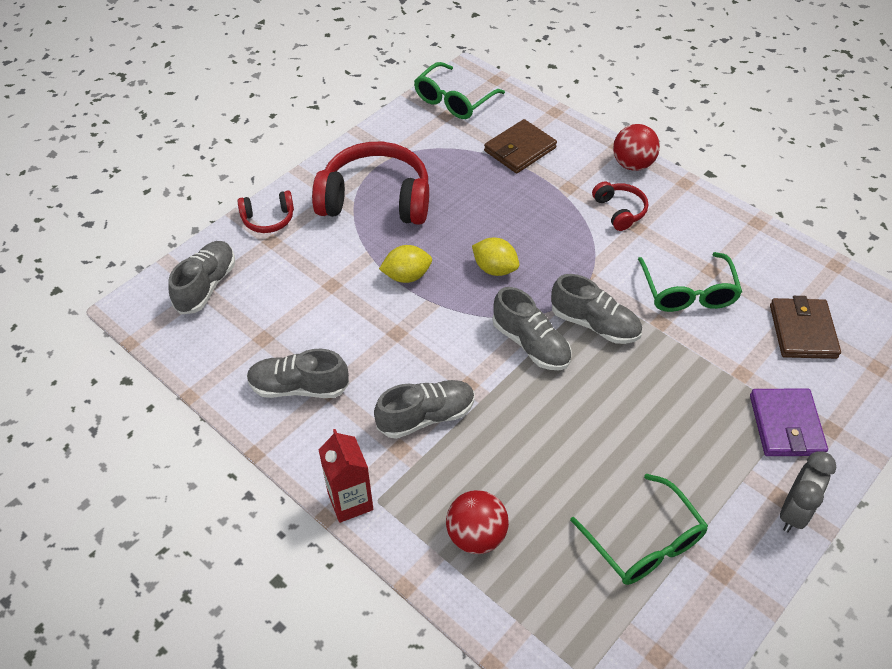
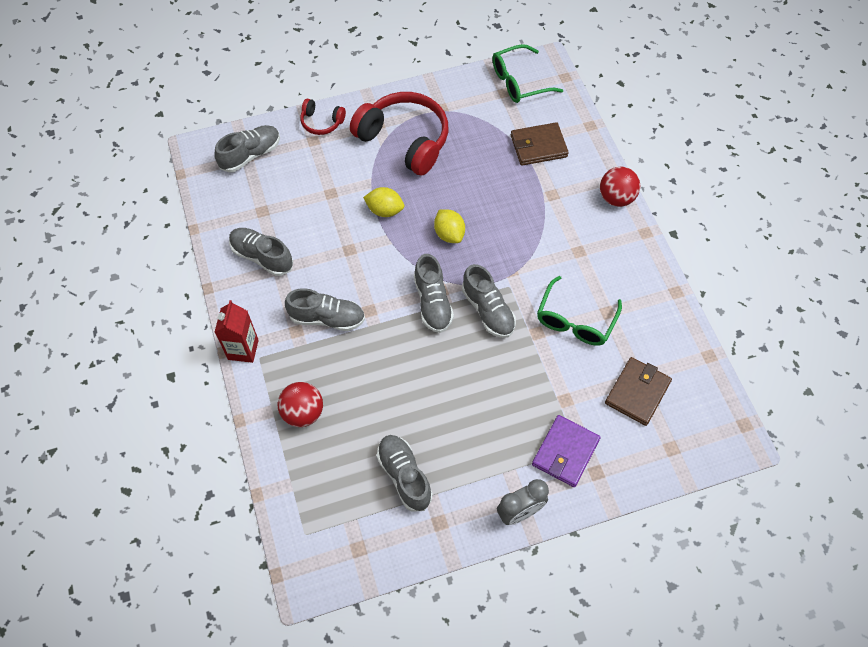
camera: 30 degrees right, 10 degrees up
(619, 211) = (575, 232): red headphones -> none
(644, 542) = (404, 476): green glasses -> grey shoe

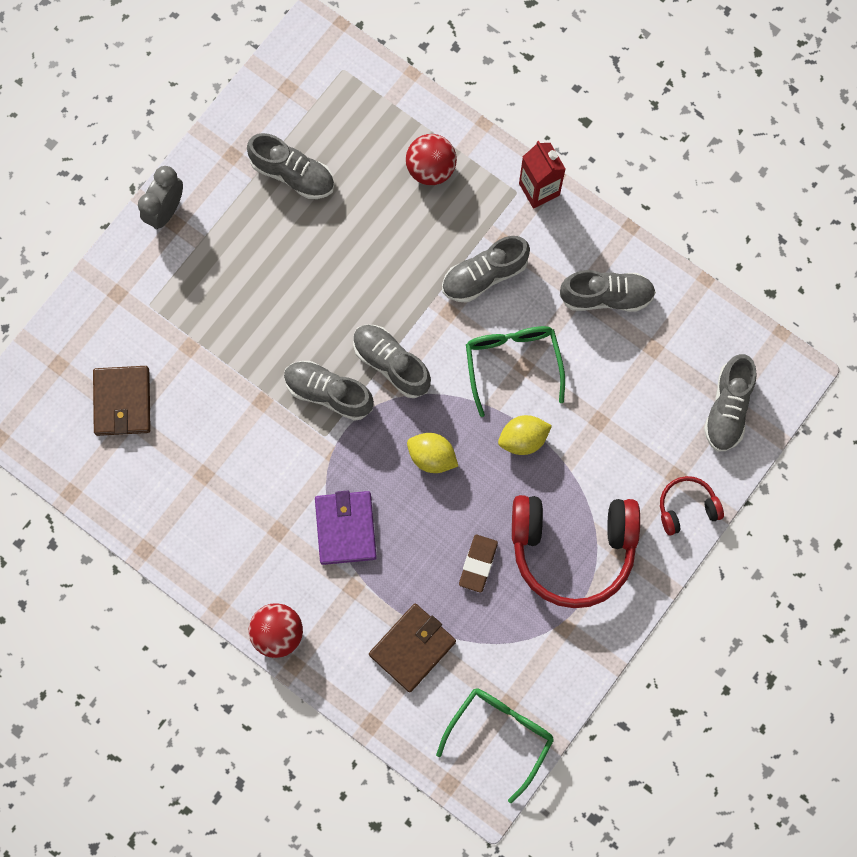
camera: 145 degrees right, 15 degrees up
(466, 164) = (478, 564): none -> brown eraser
(565, 452) = (158, 294): purple wallet -> purple wallet (346, 528)
(575, 320) = (231, 441): green glasses -> green glasses (512, 363)

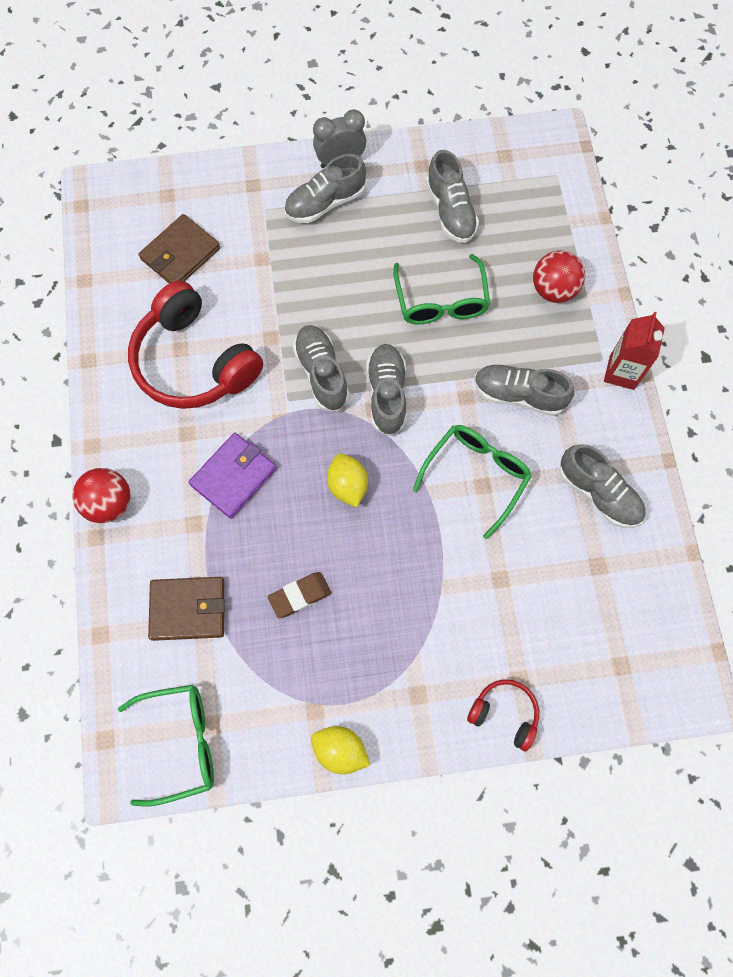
camera: 45 degrees right, 5 degrees down
(358, 255) = (441, 301): none -> green glasses
(523, 439) = (428, 537): yellow lemon -> yellow lemon (340, 750)
(572, 548) = (382, 655): red headphones -> red headphones (194, 361)
(727, 408) = (615, 668): grey shoe -> grey shoe (325, 203)

